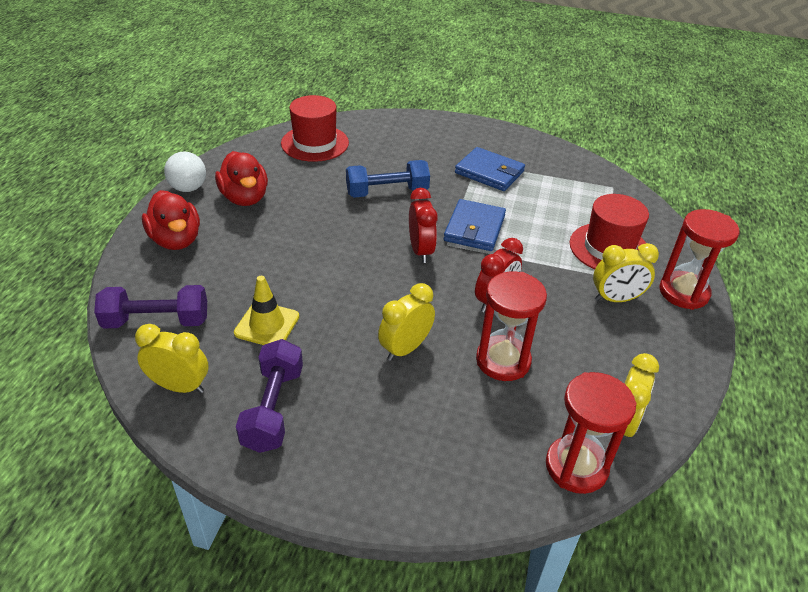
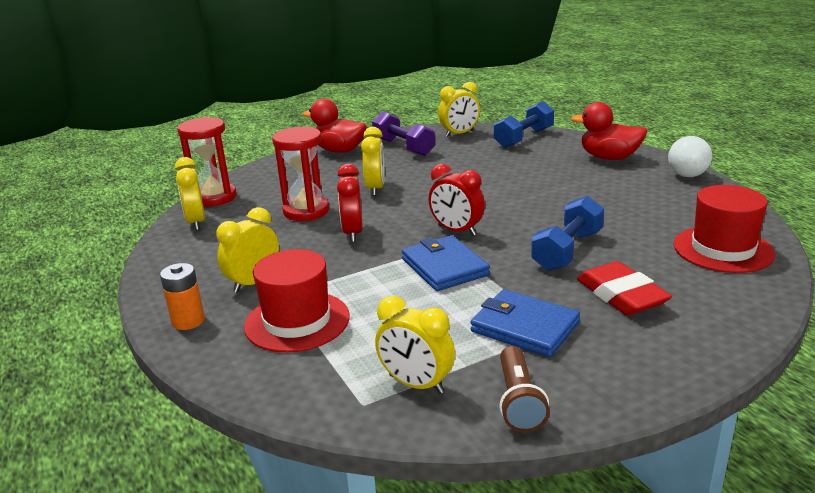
camera: 140 degrees right, 15 degrees down
(156, 321) = (524, 138): purple dumbbell -> blue dumbbell
(245, 198) = (642, 190): red duck -> red duck (339, 150)
(267, 325) = (469, 161): yellow traffic cone -> none
(415, 157) = (621, 295): none -> red eraser
(489, 172) = (524, 327): blue wallet -> blue wallet turned 45 degrees clockwise
(542, 151) = (519, 401): none -> brown flashlight
(578, 180) = (416, 384): none -> yellow clock
(683, 292) = (188, 321): red hourglass -> orange battery

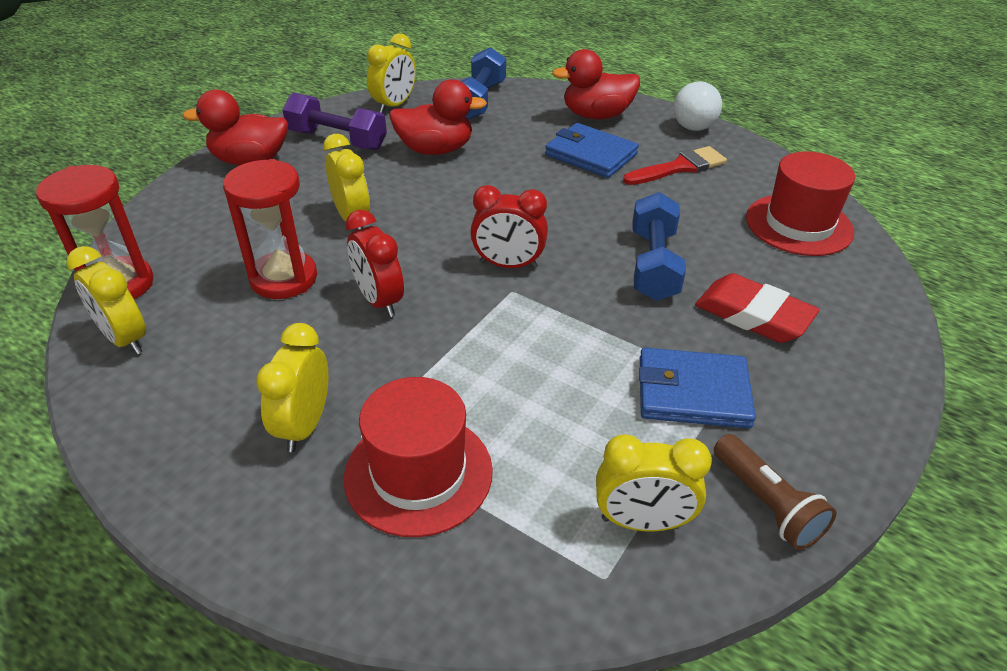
camera: 30 degrees left, 15 degrees up
(188, 321) = (259, 527): orange battery -> none
(444, 267) = (537, 327): blue wallet -> blue wallet (590, 154)
(465, 161) = (435, 150): none -> red duck
(649, 198) = (679, 167): none -> red brush

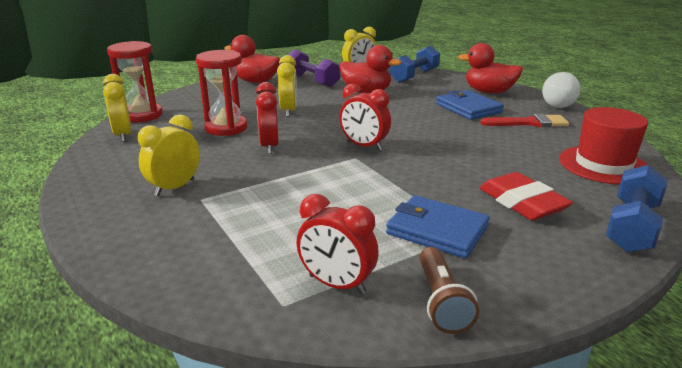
camera: 25 degrees right, 15 degrees down
(418, 473) = (216, 223): red hat -> none
(642, 522) = (337, 284): yellow clock -> red clock
(653, 265) = (466, 164): blue dumbbell -> blue dumbbell (631, 226)

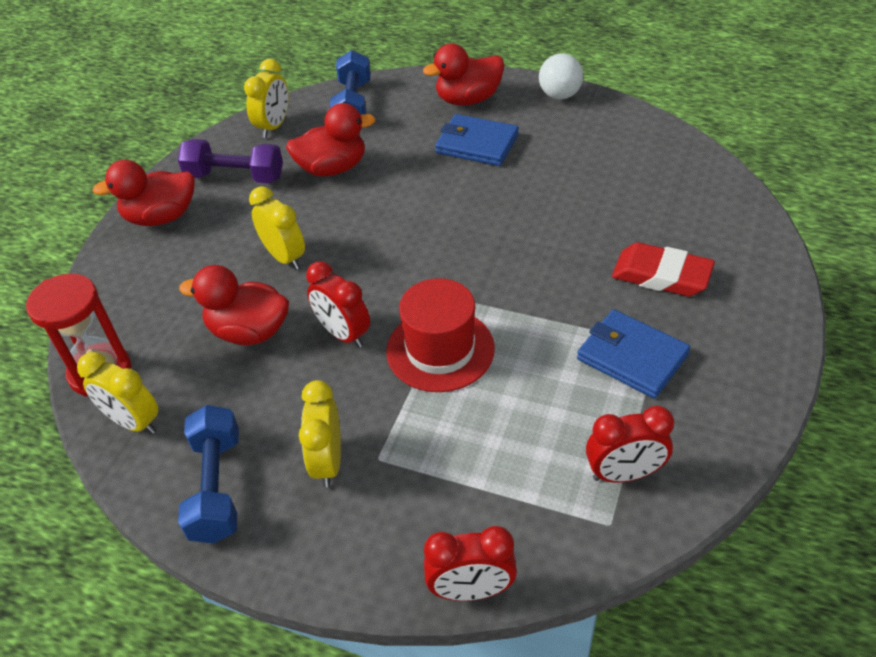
camera: 35 degrees left, 20 degrees up
(226, 128) = (249, 331): red hourglass -> red duck
(364, 146) = (442, 274): red clock -> red clock (471, 590)
(437, 230) = (632, 357): blue wallet -> blue wallet turned 45 degrees clockwise
(441, 301) = (712, 436): brown flashlight -> none
(529, 123) = (559, 141): red brush -> none
(603, 165) = (677, 179): red hat -> red hat (440, 349)
(631, 226) = (760, 257): blue dumbbell -> blue dumbbell (216, 487)

